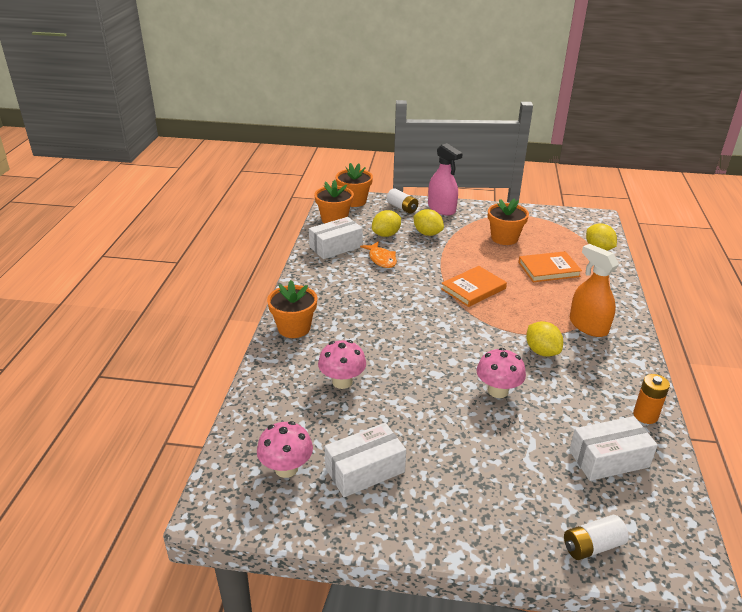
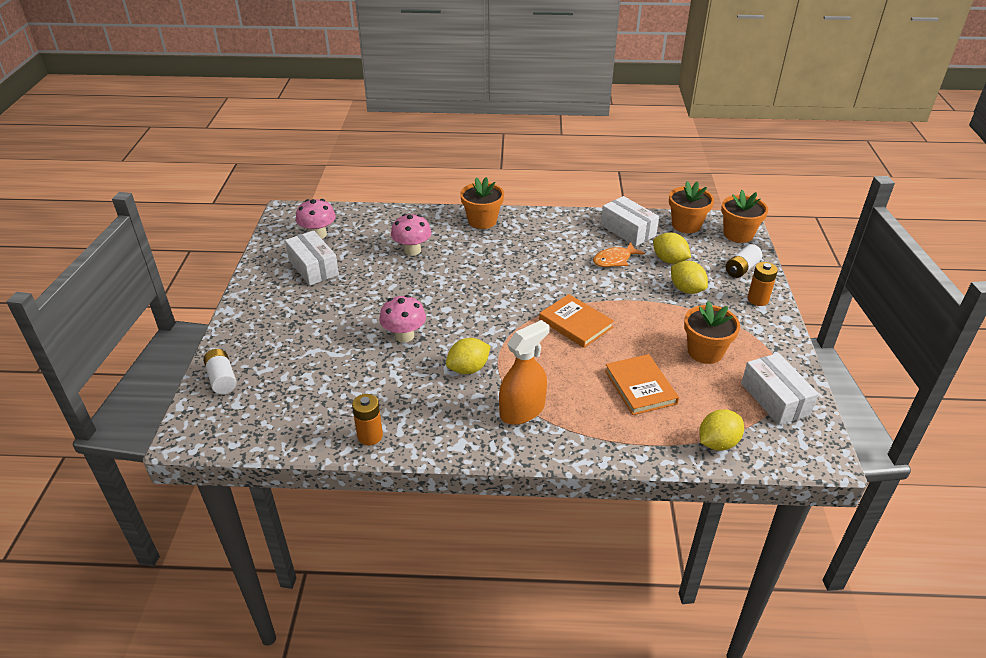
camera: 85 degrees right, 5 degrees up
(427, 233) = (686, 289): yellow lemon -> yellow lemon turned 75 degrees counterclockwise
(441, 209) = (757, 299): pink spray bottle -> orange battery
(608, 459) = (312, 400): white box -> white box (775, 399)

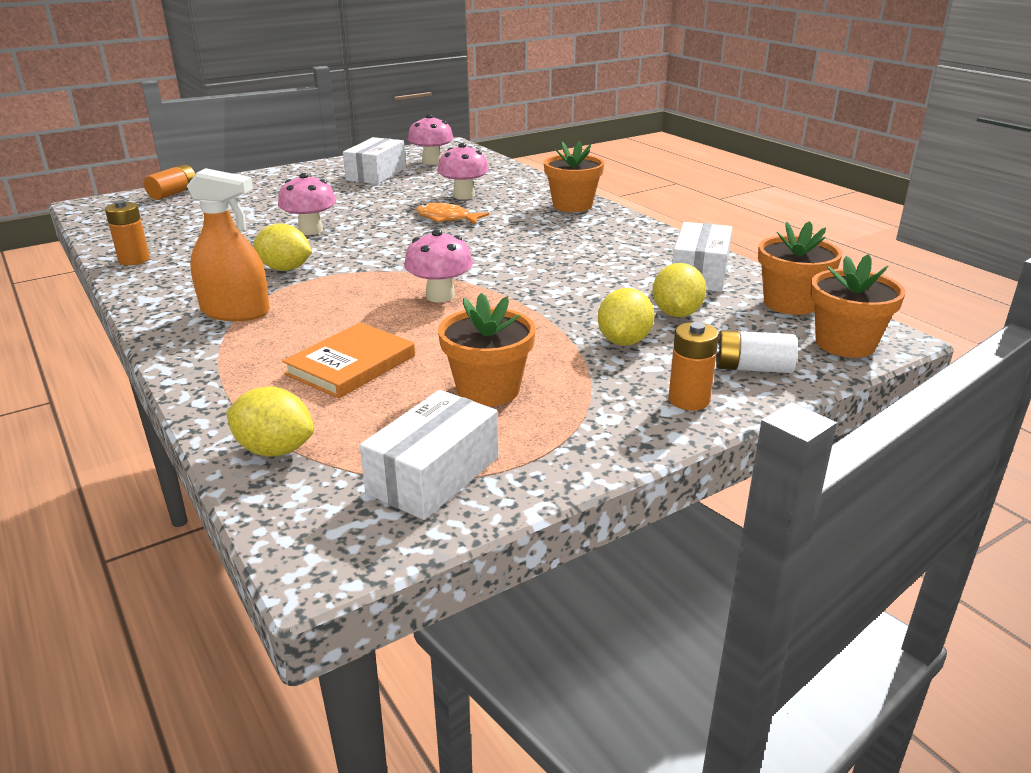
camera: 55 degrees right, 10 degrees down
(222, 379) = (174, 193): white battery -> orange battery
(575, 323) = (440, 296): orange book -> pink mushroom
(614, 260) = (615, 283): orange fish -> orange fish (447, 218)

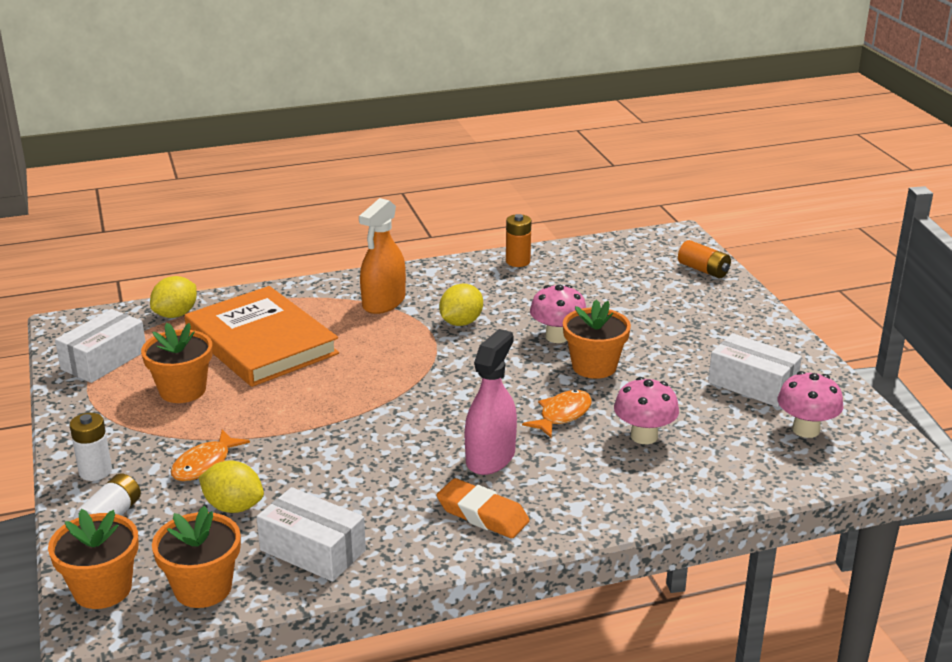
camera: 105 degrees right, 0 degrees up
(351, 365) = (261, 342): orange book -> orange book, size x1.74
(433, 475) = (104, 360): white box -> white box turned 75 degrees clockwise
(440, 296) = (356, 389): pink mushroom -> none
(524, 234) = (490, 457): none -> pink spray bottle
(572, 205) = (577, 511): orange flower pot -> orange flower pot (594, 366)
(601, 229) = (482, 514): none -> orange eraser
(624, 341) = (205, 464): yellow lemon -> orange fish
(689, 400) = (95, 471): orange battery -> white battery

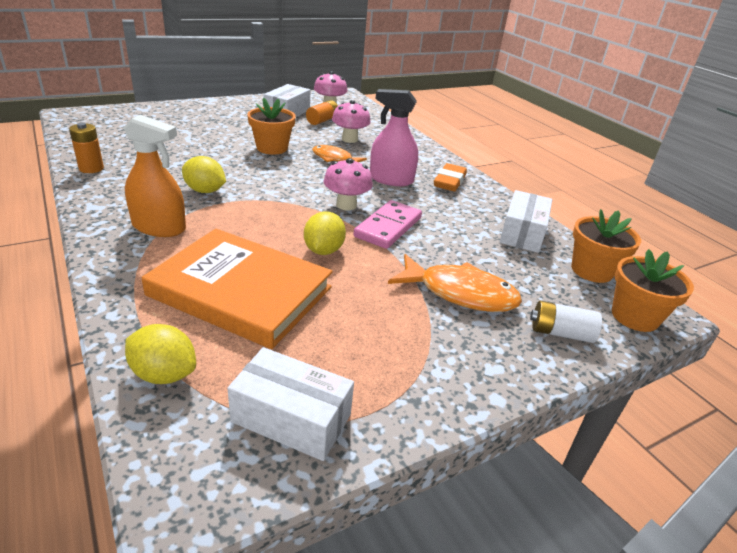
camera: 105 degrees left, 5 degrees up
(95, 471) = (508, 360): white battery -> none
(182, 390) = (347, 330): orange flower pot -> none
(205, 464) = (460, 293): orange fish -> orange fish, size x1.59
(233, 507) = (503, 270): yellow lemon -> yellow lemon (323, 250)
(261, 342) = (241, 291): orange book -> orange book turned 75 degrees clockwise
(354, 436) = (388, 227): none -> pink domino
(557, 337) = (230, 157): pink mushroom -> pink mushroom (346, 205)
(703, 270) = (134, 112): orange battery -> orange battery (322, 120)

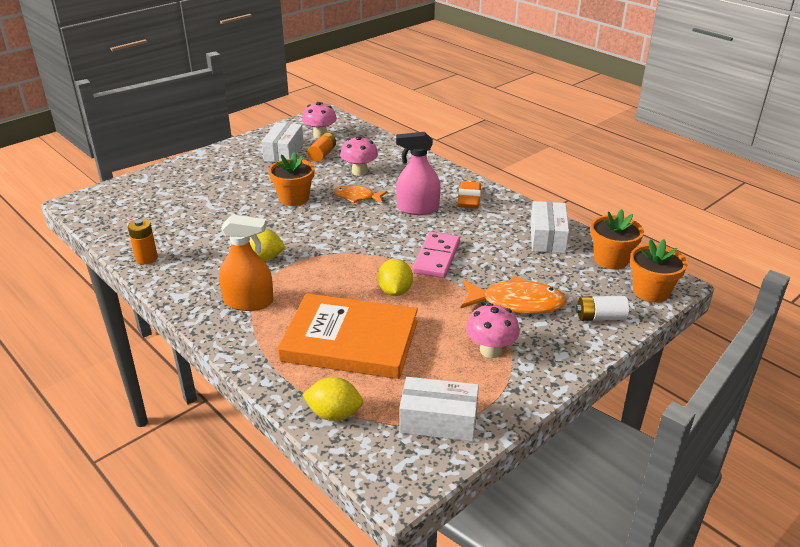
camera: 10 degrees left, 0 degrees up
(346, 205) = (392, 244): pink mushroom -> pink mushroom (490, 350)

